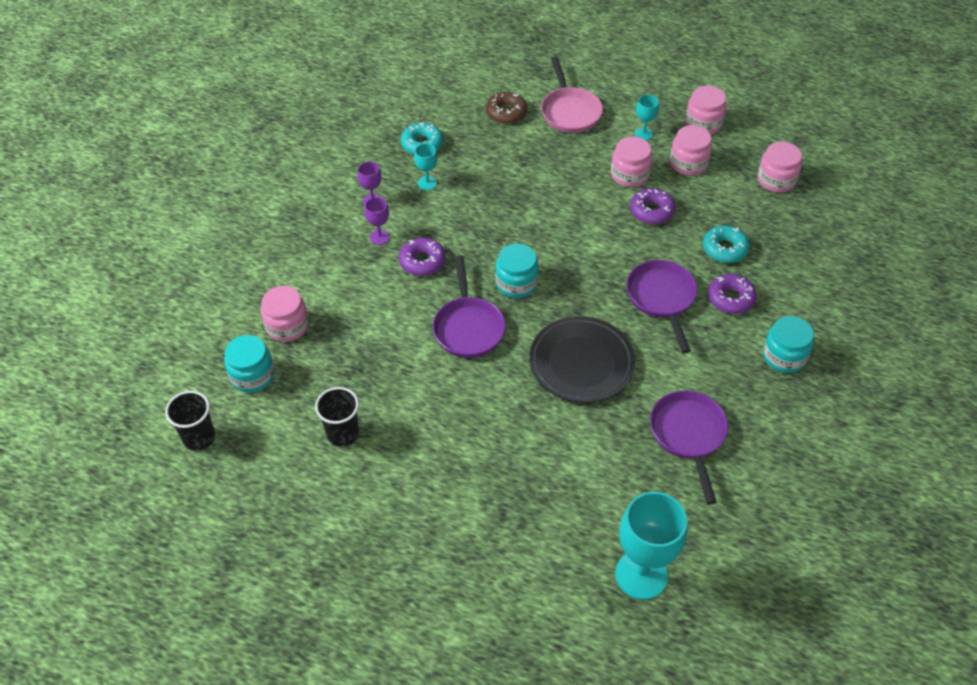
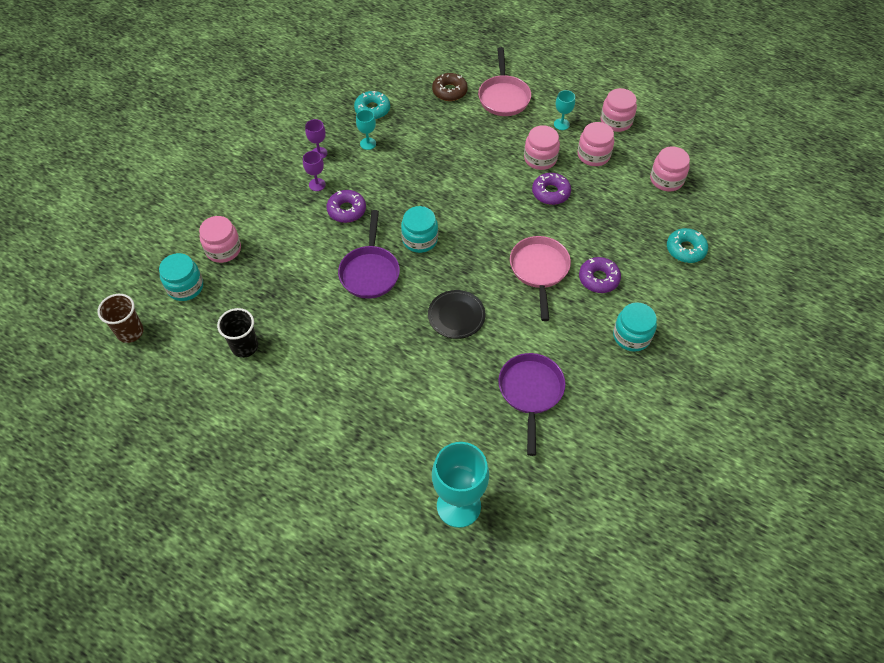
camera: 10 degrees right, 5 degrees up
(199, 437) = (130, 332): black cup -> brown cup
(581, 363) = (456, 316): black plate -> black plate, size x0.64
(661, 298) = (539, 270): purple pan -> pink pan
(724, 249) = (605, 234): turquoise donut -> turquoise donut (685, 249)

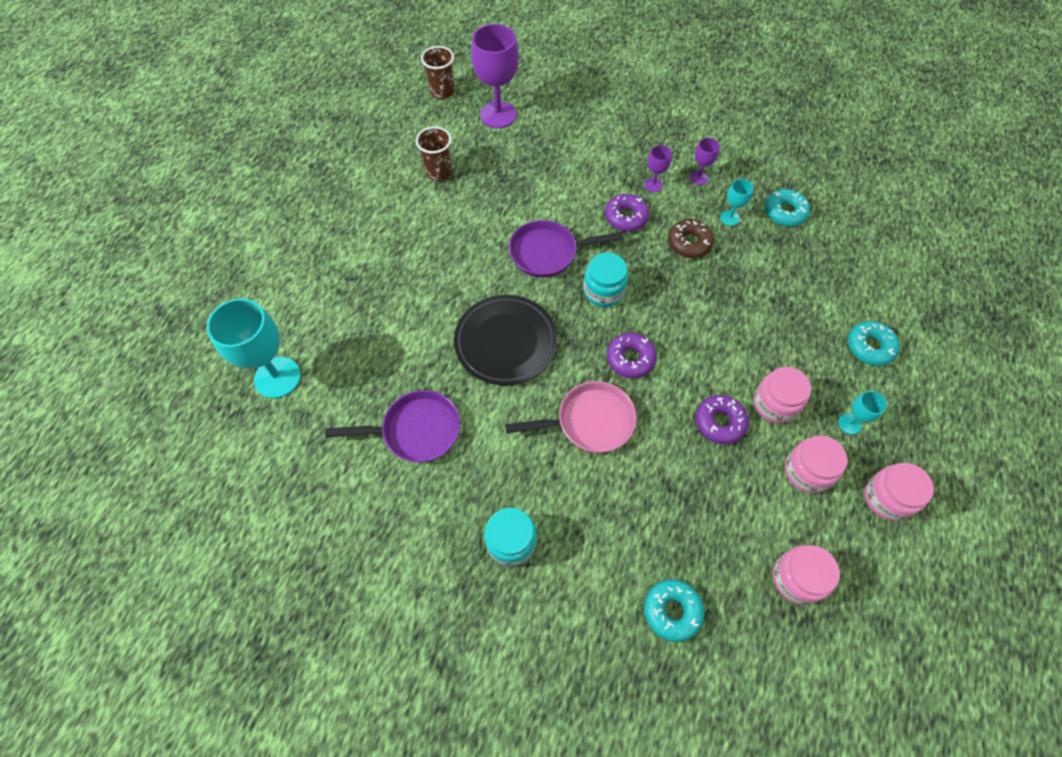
camera: 80 degrees right, 5 degrees up
(185, 287) = (498, 115): turquoise jar -> purple goblet
(223, 249) = (548, 131): pink jar -> none
(244, 346) = (439, 172): black cup -> brown cup
(449, 91) = (851, 284): brown donut -> brown donut (689, 243)
(456, 316) = (505, 342): black plate -> black plate, size x1.56
(503, 97) = (869, 347): pink pan -> turquoise donut
(598, 278) = (593, 494): purple donut -> purple donut (630, 359)

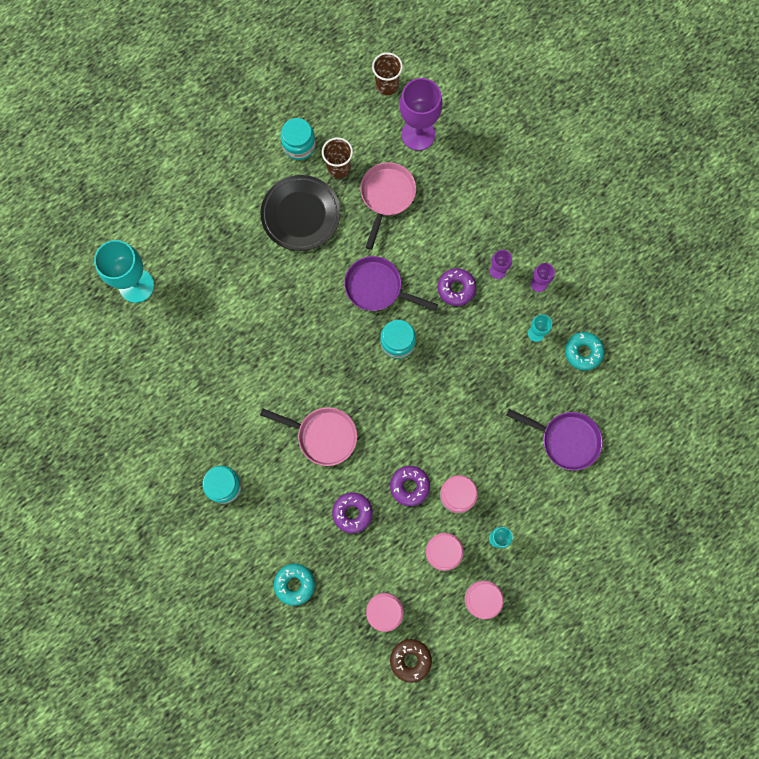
camera: 30 degrees right, 15 degrees up
(386, 171) = (299, 145): none -> turquoise jar
(416, 430) = (206, 377): purple pan -> purple pan (566, 440)
(502, 174) = (386, 196): none -> pink pan
(505, 342) = (302, 344): black plate -> black plate (301, 215)
(630, 359) = (381, 406): purple donut -> purple donut (352, 513)
(689, 243) = (489, 338): brown donut -> brown donut (410, 660)
(869, 347) = (558, 494): turquoise donut -> none

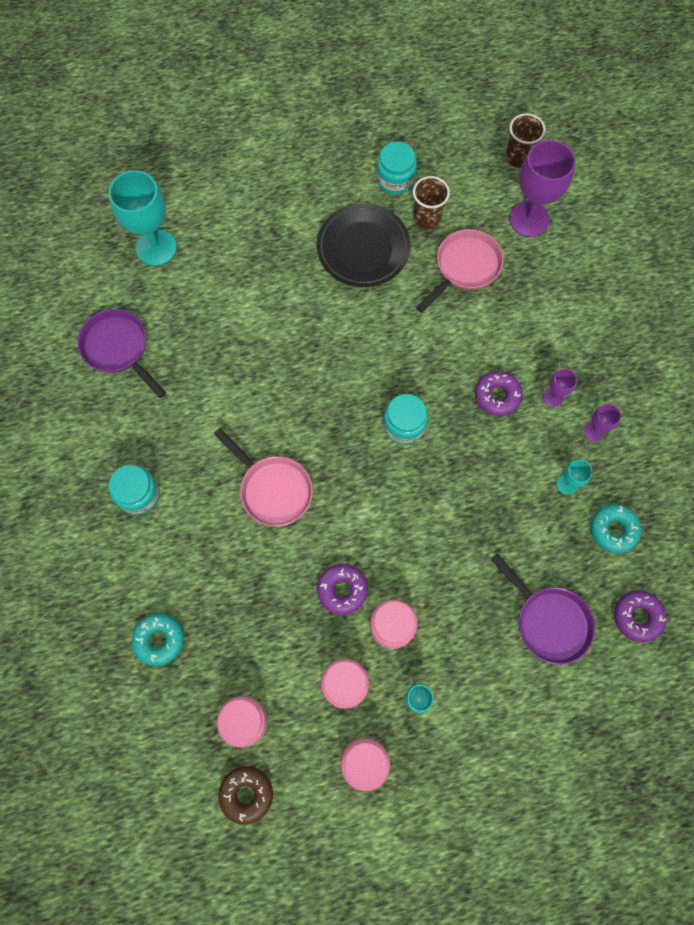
camera: 25 degrees right, 5 degrees down
(352, 513) = (263, 590): purple donut -> purple donut (637, 617)
(377, 288) = (409, 357): purple pan -> purple pan (118, 348)

